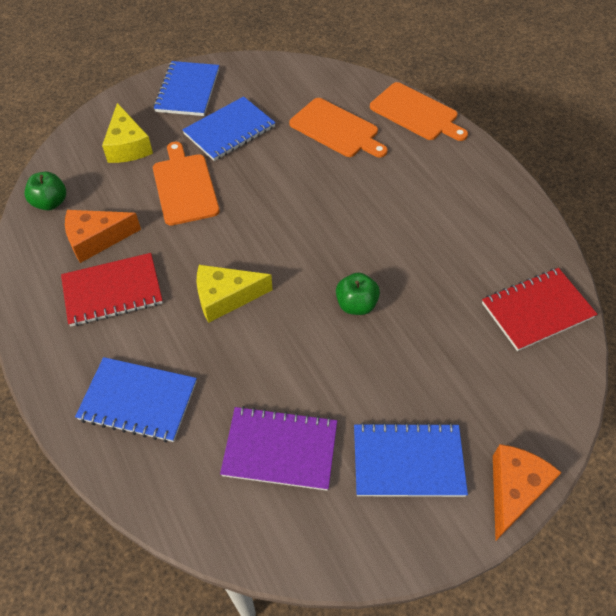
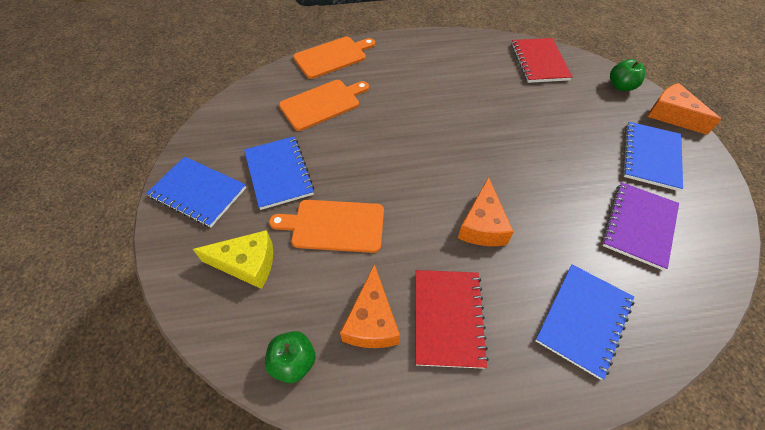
camera: 70 degrees left, 0 degrees up
(225, 297) = (482, 225): yellow cheese -> orange cheese
(356, 305) = (512, 144): green apple -> green apple (621, 86)

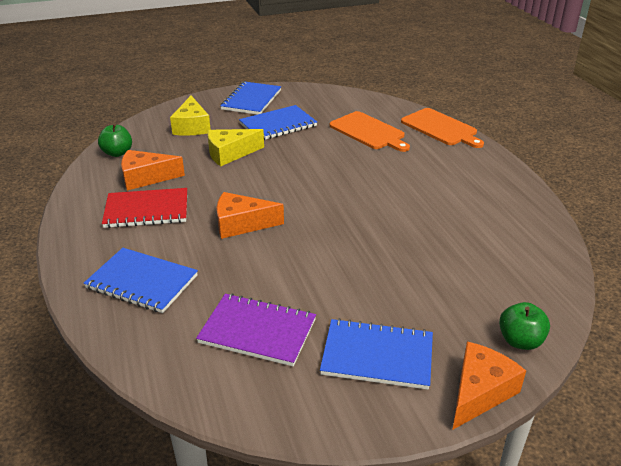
camera: 80 degrees right, 20 degrees down
(334, 225) = (230, 154): orange cutting board -> yellow cheese
(539, 62) = (527, 263): red notebook -> none

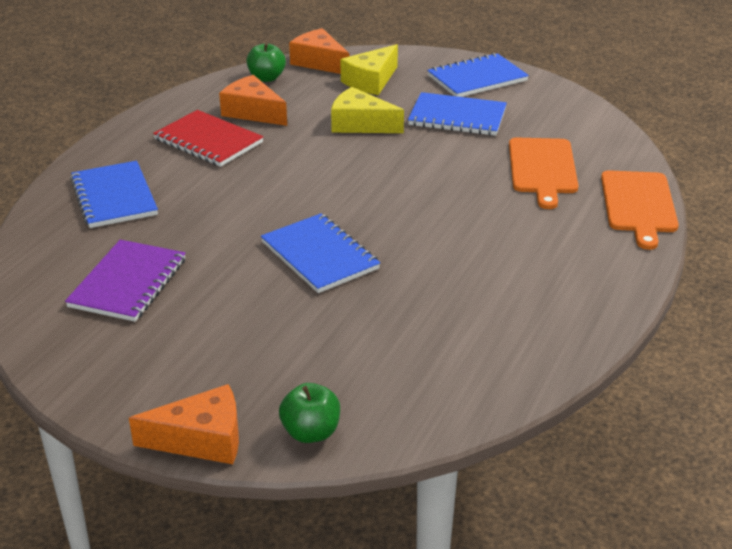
camera: 45 degrees right, 0 degrees up
(241, 224) = (260, 193): orange cheese -> orange cheese (319, 62)
(257, 331) = (128, 283): purple notebook -> purple notebook turned 45 degrees clockwise
(377, 356) = (177, 359): blue notebook -> blue notebook (320, 255)

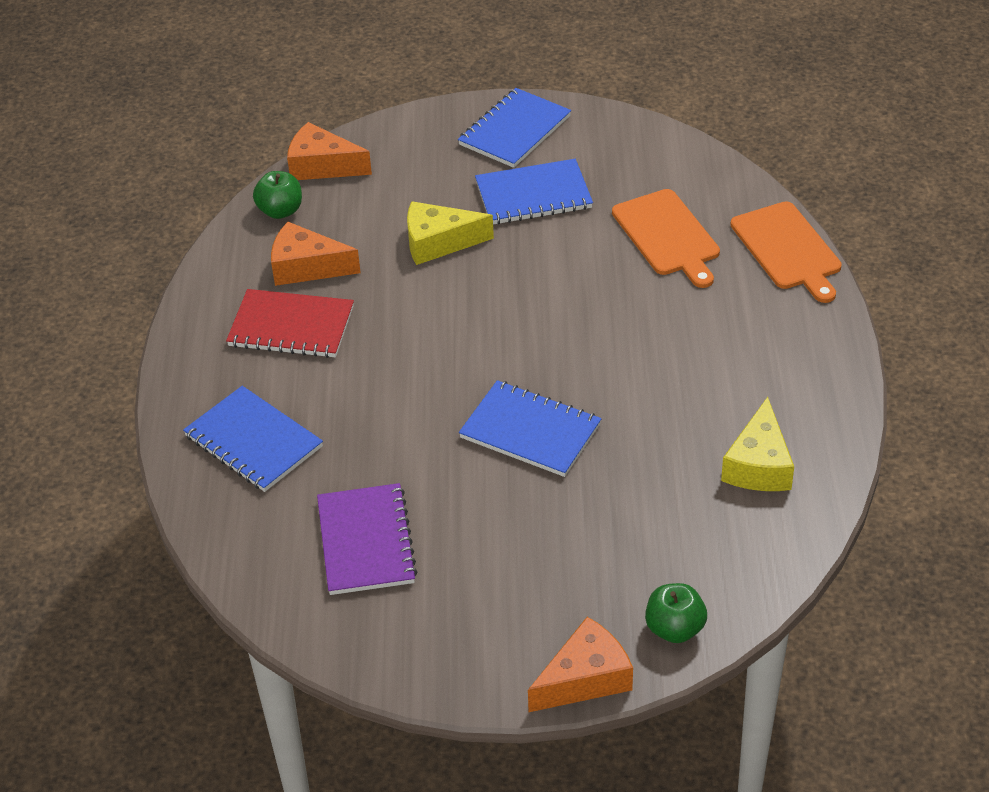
camera: 25 degrees left, 10 degrees up
(371, 81) = (402, 175): yellow cheese -> yellow cheese (758, 465)

